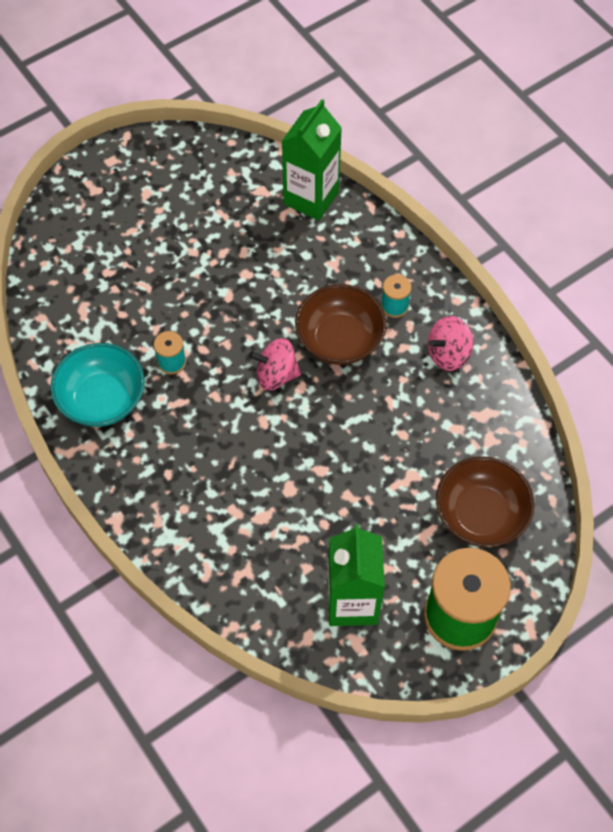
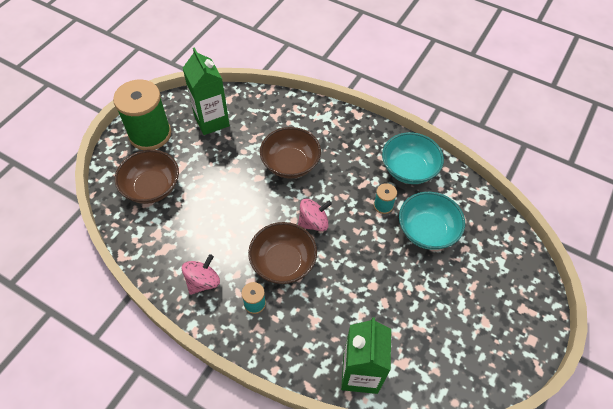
camera: 155 degrees right, 5 degrees down
(138, 309) = (427, 231): none -> turquoise bowl
(264, 474) = (290, 164): none -> brown bowl

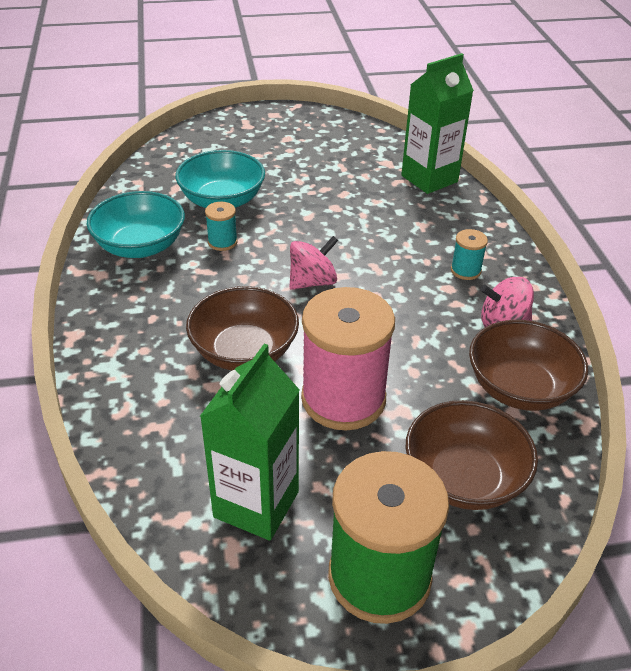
camera: 130 degrees left, 15 degrees down
(228, 179) = (343, 399): none -> pink spool
(283, 262) = (393, 277): brown bowl -> brown bowl (519, 388)
(313, 222) = (312, 282): pink spinning top -> pink spinning top turned 120 degrees clockwise

